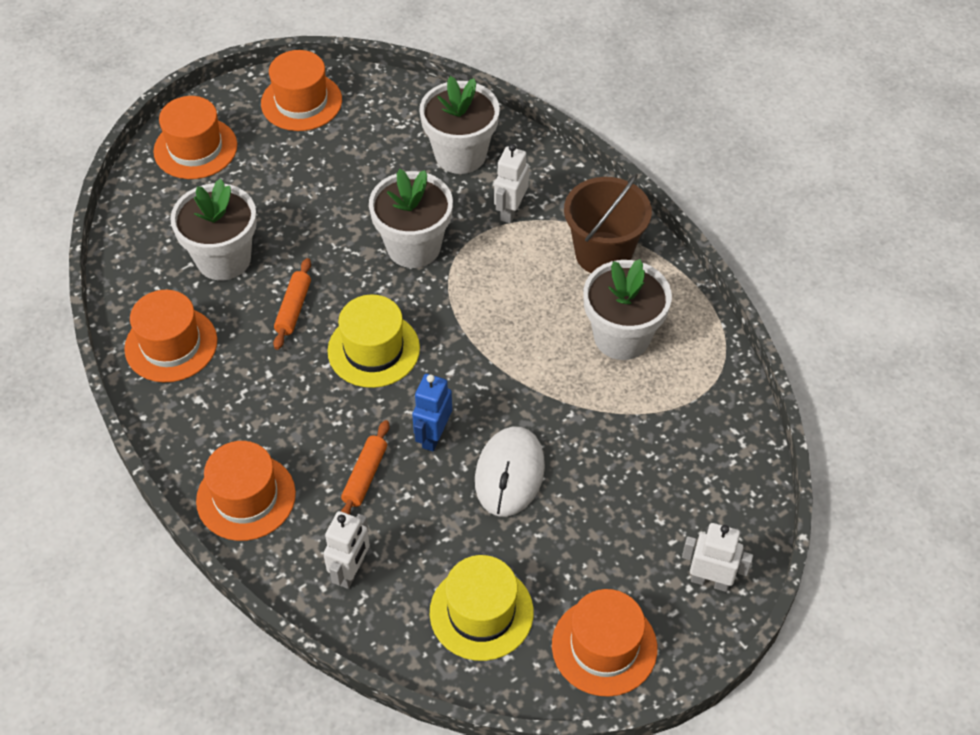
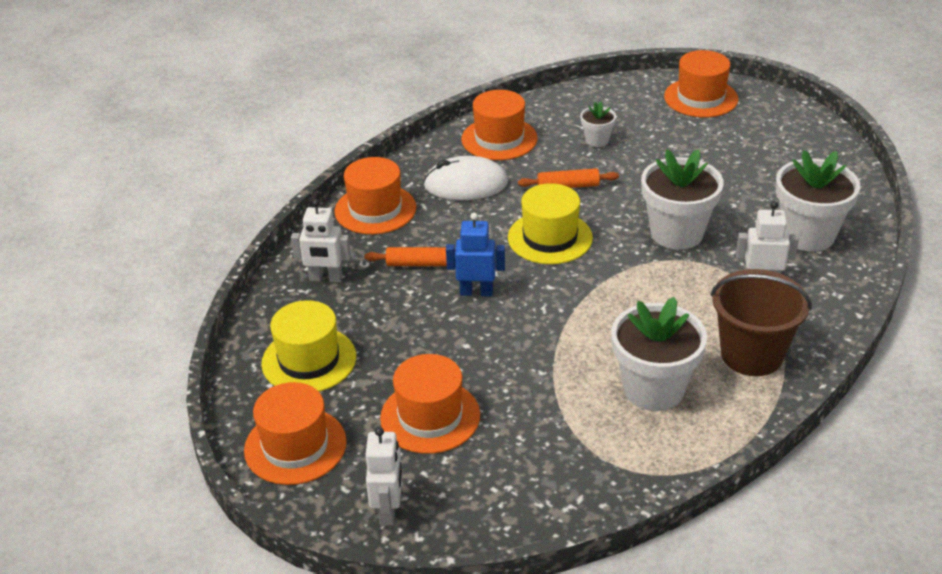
camera: 75 degrees right, 15 degrees down
(223, 259) = (597, 140): white flower pot -> white flower pot, size x0.50
(301, 102) = (795, 134): orange hat -> orange hat (430, 416)
(509, 473) = (456, 346): white mouse -> white mouse (466, 184)

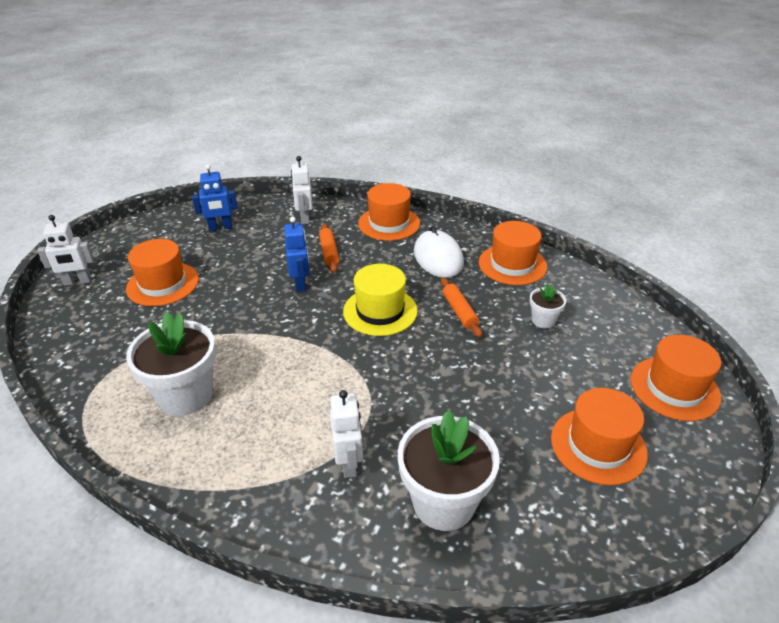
camera: 75 degrees right, 0 degrees up
(295, 446) = (141, 238): orange hat -> orange hat (598, 445)
(309, 360) = (220, 227): yellow hat -> blue robot
(676, 233) = (412, 390): white flower pot -> none
(751, 355) = (232, 461): brown bucket -> none

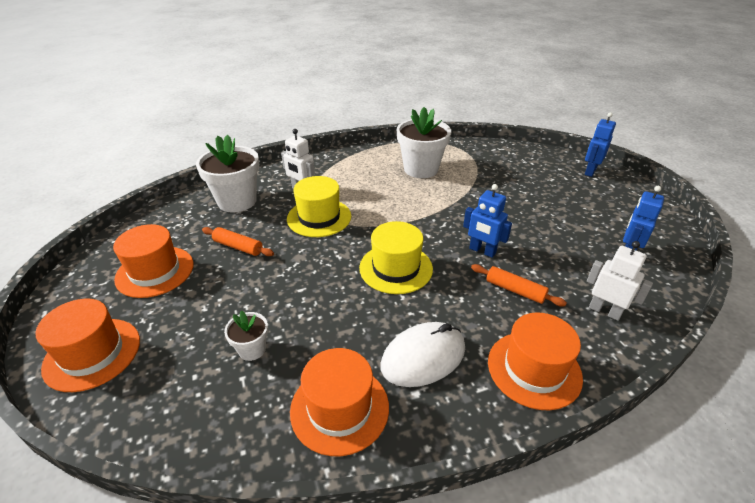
camera: 135 degrees right, 0 degrees up
(77, 282) = (590, 171): white robot -> blue robot
(163, 284) = (552, 197): orange hat -> none
(378, 404) = (319, 217): none -> yellow hat
(438, 257) = (423, 357): white mouse -> white mouse turned 60 degrees counterclockwise
(459, 312) = (335, 308): orange rolling pin -> orange rolling pin (238, 247)

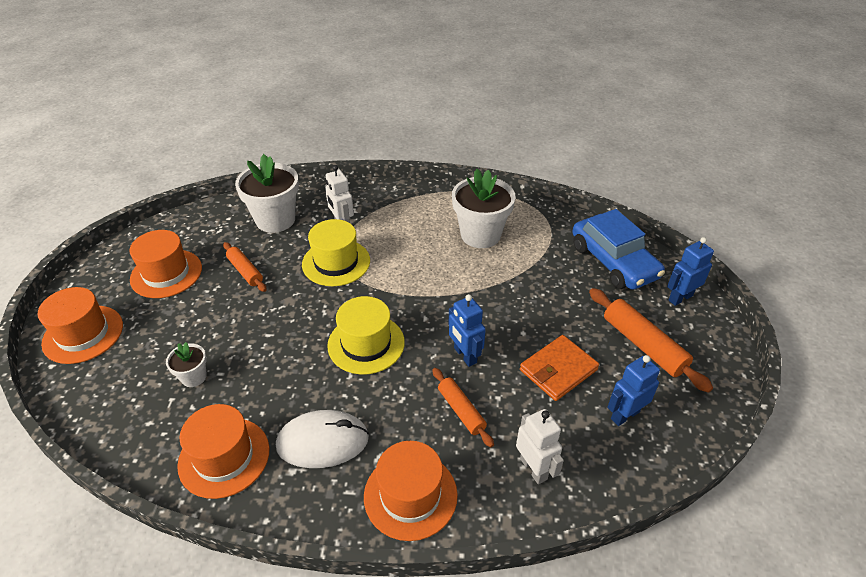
camera: 25 degrees right, 5 degrees up
(528, 162) = (613, 262): none -> blue car
(557, 238) = (558, 370): none -> orange wallet
(596, 205) = (643, 345): none -> orange rolling pin

